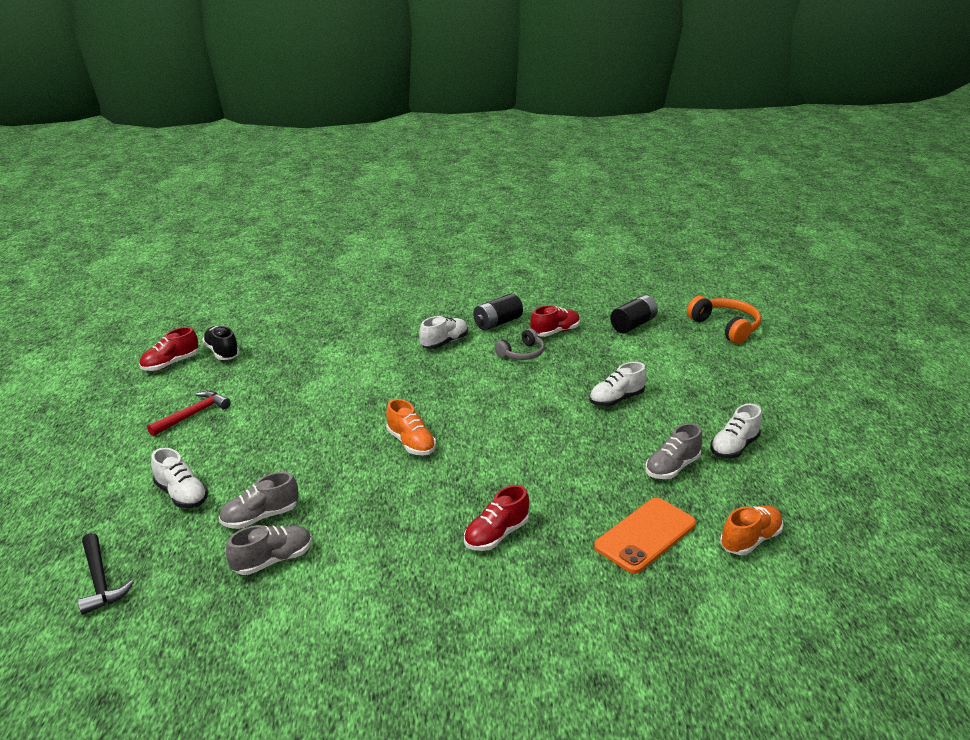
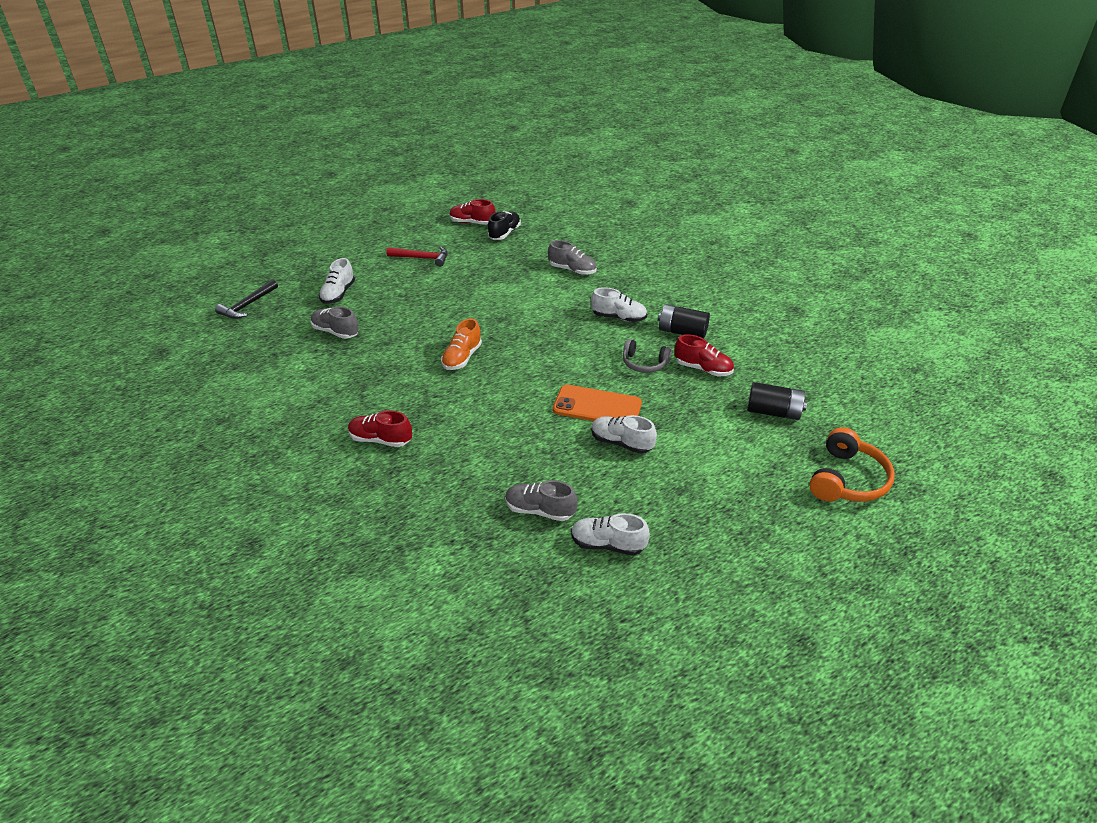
camera: 60 degrees right, 10 degrees up
(273, 560) = (297, 355): grey shoe -> grey shoe (572, 270)
(645, 535) = (431, 521): orange phone -> orange phone (597, 407)
(750, 540) = (466, 591): orange shoe -> none

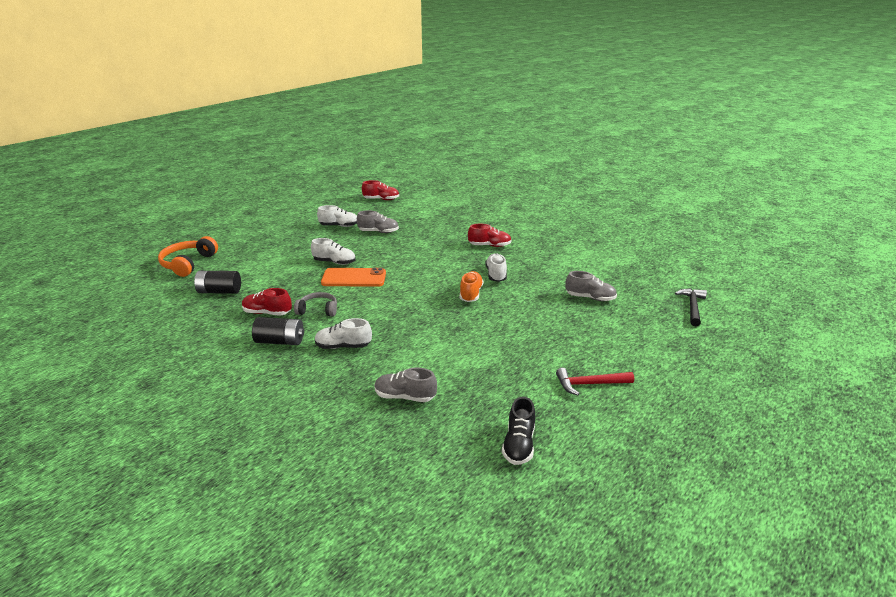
camera: 165 degrees right, 10 degrees down
(338, 294) = (628, 329): white shoe -> white shoe (496, 274)
(472, 223) = (578, 458): red shoe -> red shoe (381, 199)

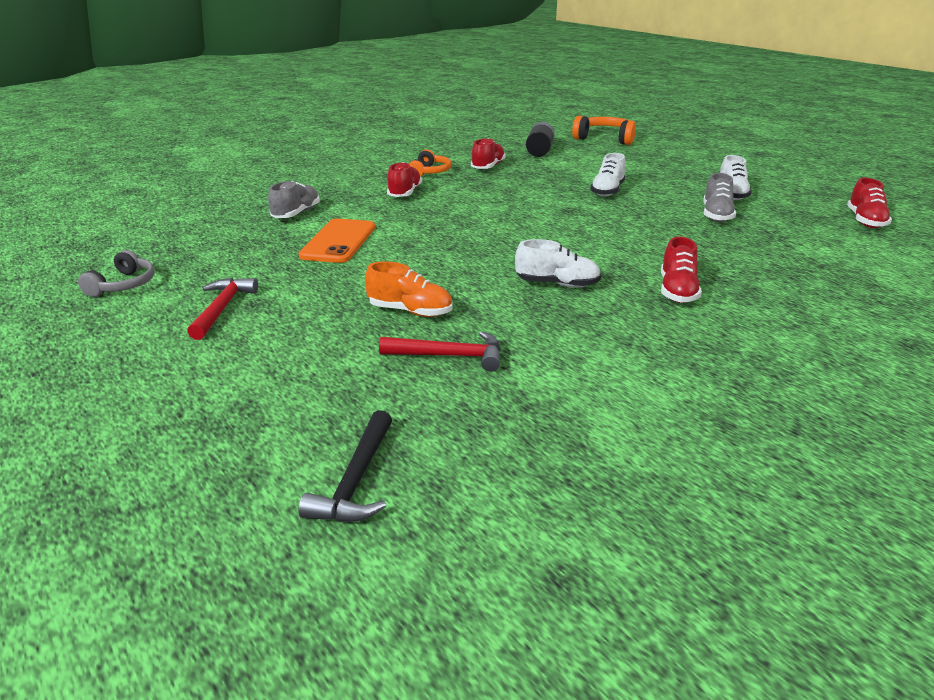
camera: 100 degrees right, 0 degrees up
(280, 341) = (429, 172): black battery -> orange headphones
(318, 310) = (485, 184): grey headphones -> grey headphones (123, 285)
(343, 346) = (404, 193): white shoe -> red shoe
(354, 278) = (560, 199): orange phone -> orange phone (338, 241)
(471, 294) = (497, 260): orange shoe -> orange shoe (410, 311)
(519, 444) = (171, 254): black shoe -> none
(590, 298) = (449, 356): grey shoe -> red hammer
(692, 307) = (356, 480): black hammer -> black hammer turned 75 degrees clockwise

